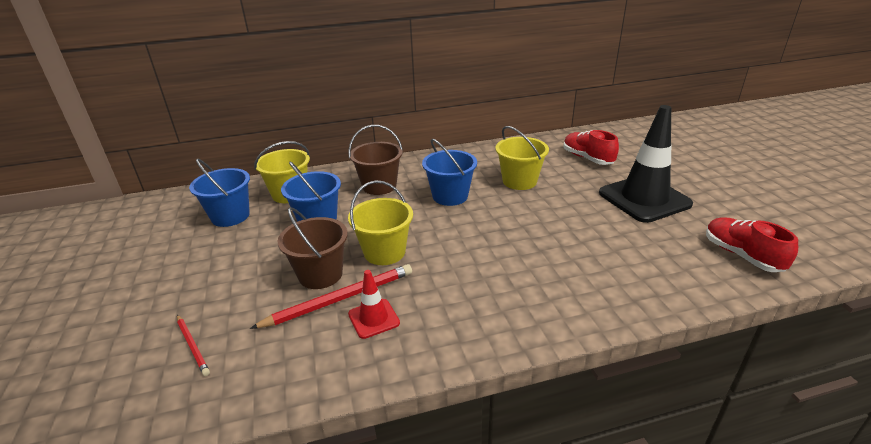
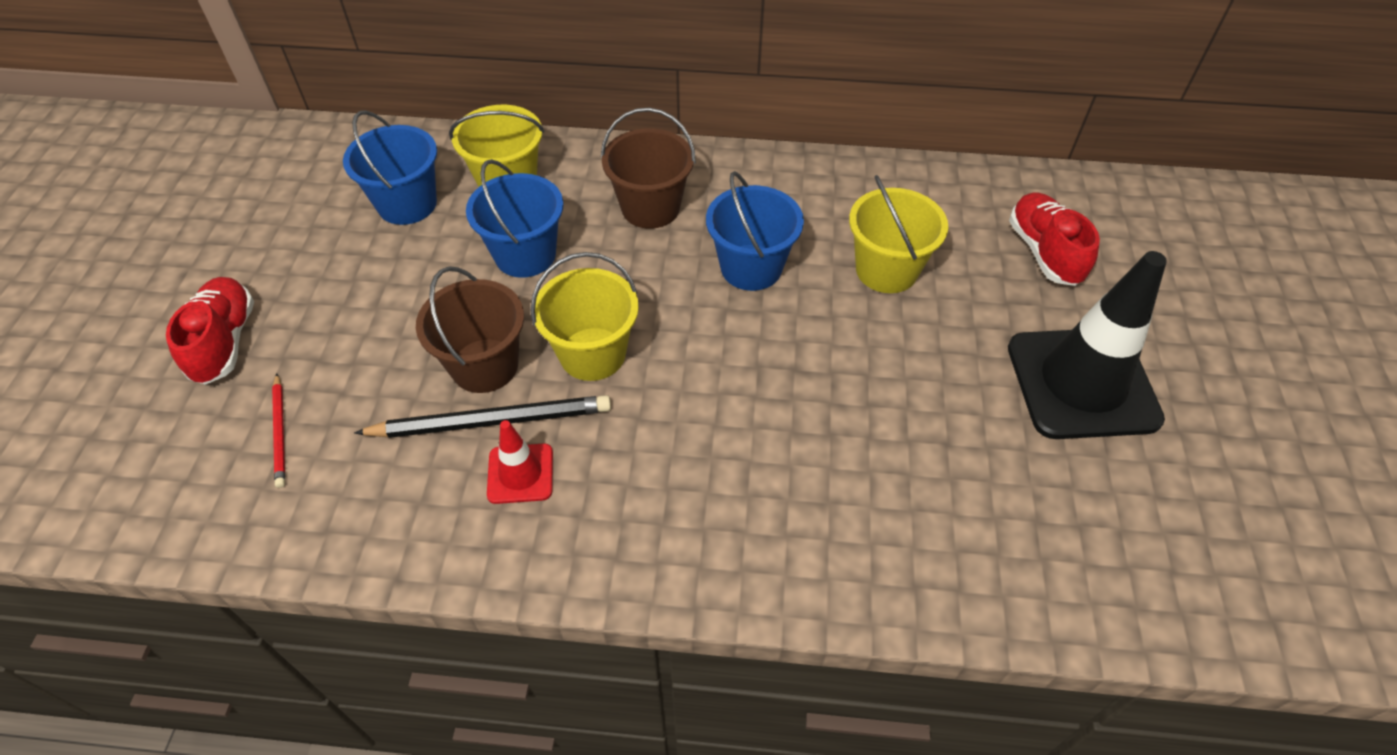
camera: 20 degrees right, 20 degrees up
(340, 299) = (491, 421): red pencil -> black pencil
(741, 255) = (1164, 567): red shoe -> red shoe (224, 342)

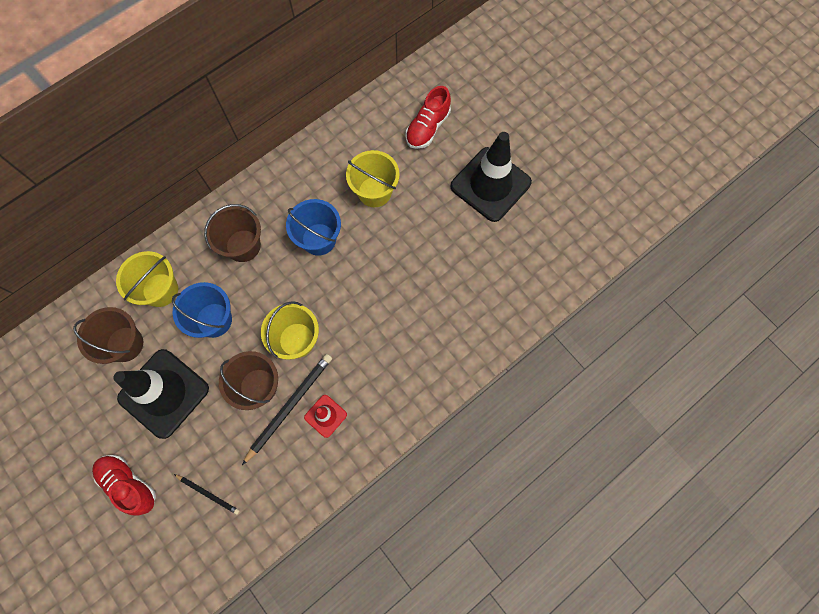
camera: 45 degrees left, 20 degrees up
(280, 432) = (208, 494): red pencil -> black pencil
(380, 283) = (164, 393): none -> black traffic cone
(407, 204) = (125, 344): blue bucket -> brown bucket
(1044, 252) = (427, 128): red shoe -> red shoe turned 90 degrees counterclockwise

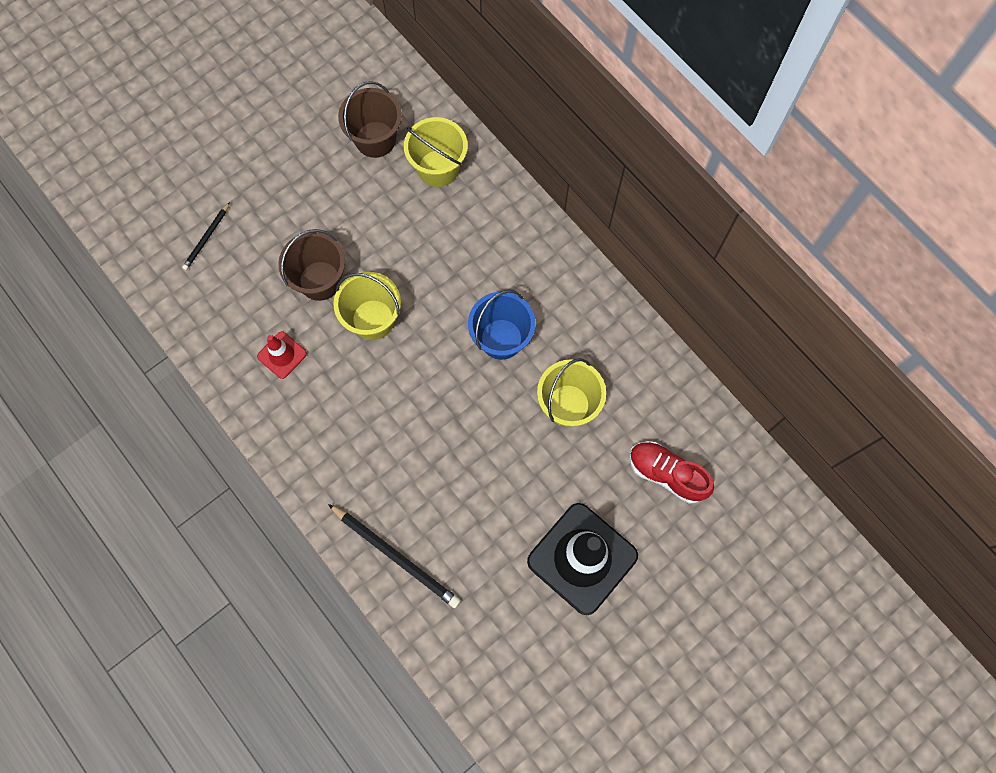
camera: 90 degrees right, 0 degrees up
(129, 484) = (223, 160): red shoe -> none
(164, 393) = (318, 184): black traffic cone -> none
(214, 320) = (400, 228): blue bucket -> none
(243, 245) = (493, 252): brown bucket -> none
(289, 406) = (295, 315): black pencil -> black pencil (396, 556)

